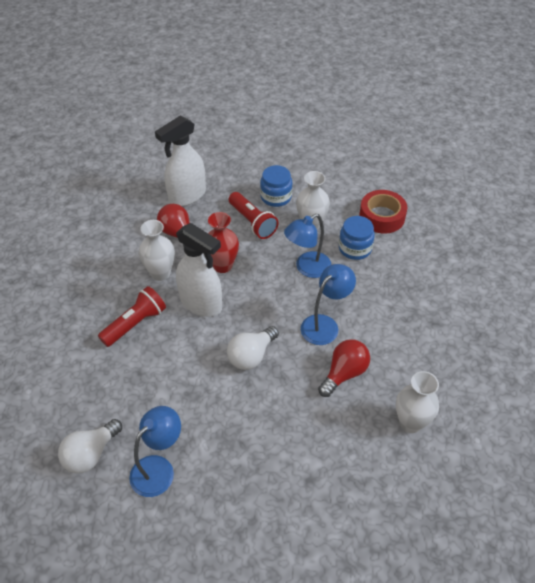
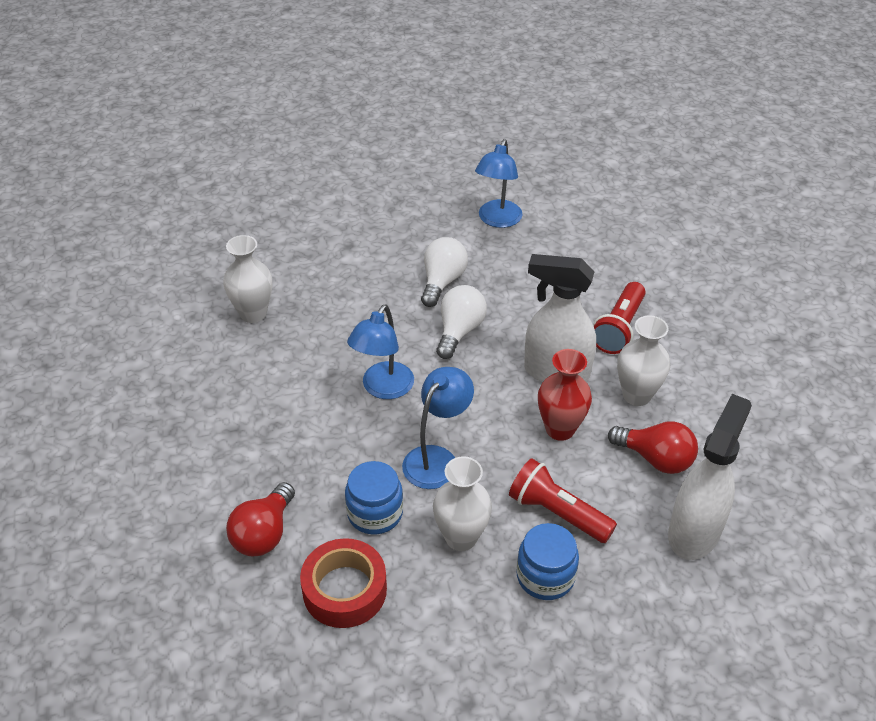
camera: 160 degrees right, 5 degrees down
(91, 454) = (568, 215): white light bulb -> white light bulb (442, 281)
(344, 373) = (341, 341): red light bulb -> red light bulb (264, 533)

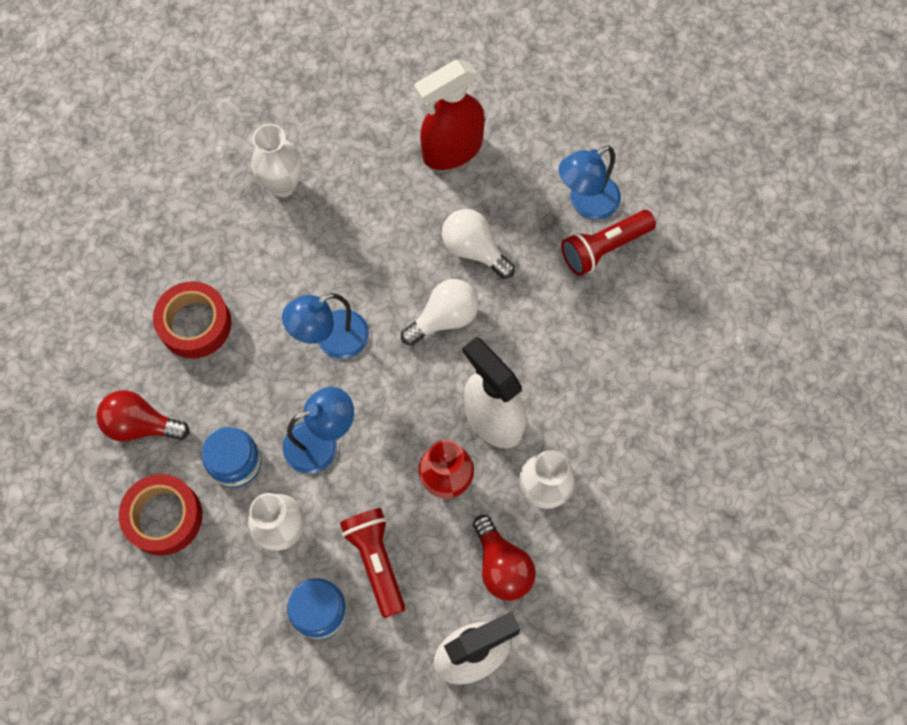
camera: 35 degrees right, 25 degrees up
(254, 437) = (195, 324): none -> red tape
(264, 533) = (141, 424): red light bulb -> red light bulb turned 45 degrees clockwise
(370, 235) = (451, 150): none -> red spray bottle
(442, 281) = (474, 249): white light bulb -> white light bulb turned 105 degrees counterclockwise
(619, 328) = (591, 408): red flashlight -> red flashlight (604, 248)

